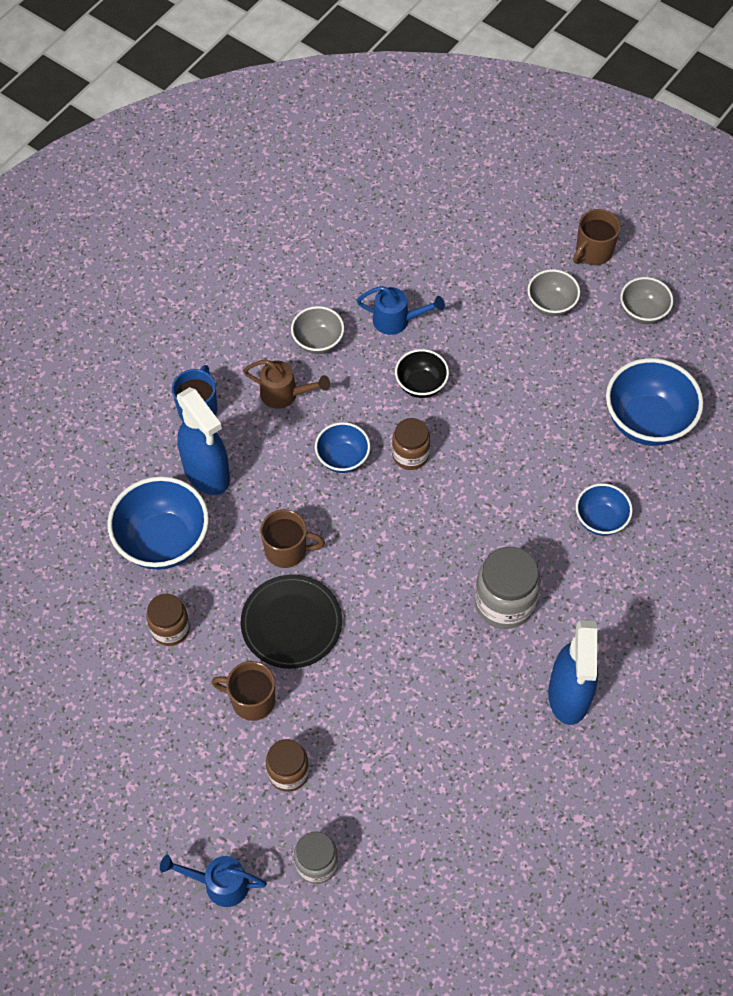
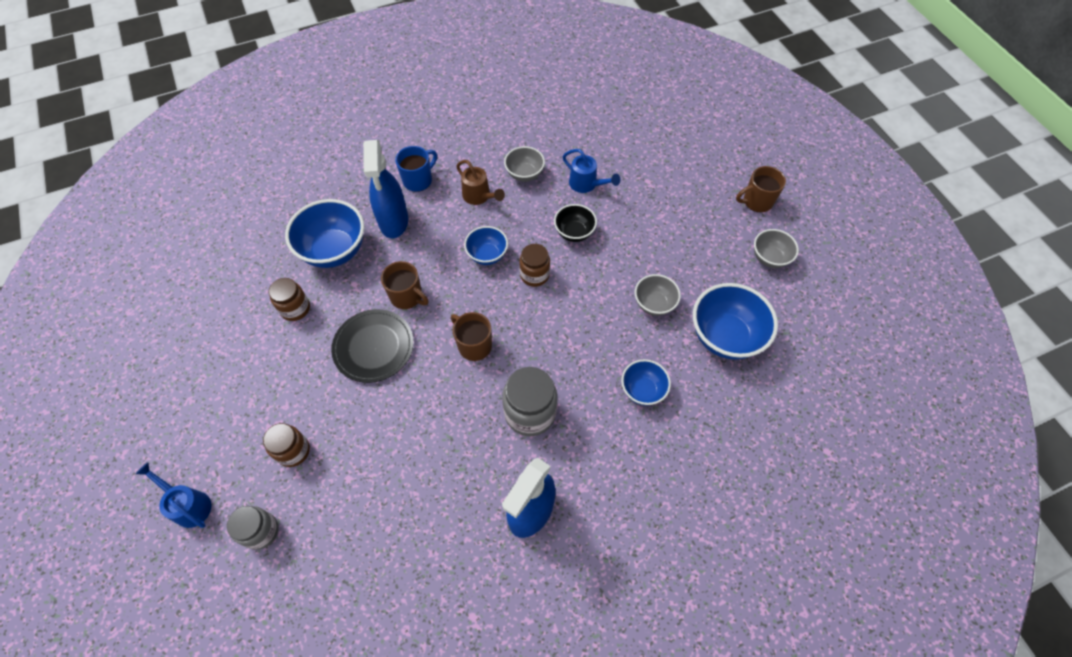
camera: 30 degrees right, 0 degrees up
(251, 700) = (308, 385): brown mug -> brown mug (474, 345)
(551, 305) = (703, 222): grey bowl -> grey bowl (654, 304)

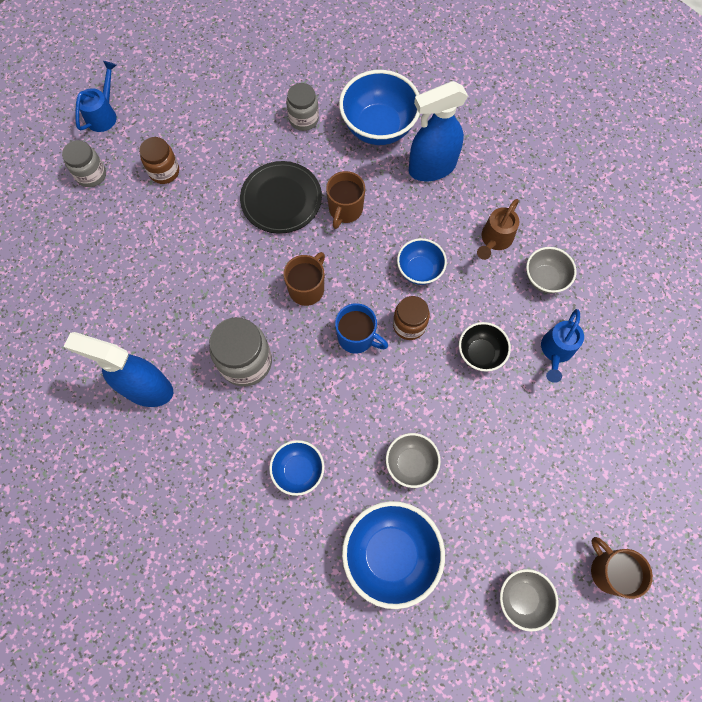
camera: 75 degrees right, 10 degrees up
(295, 309) = (303, 119): brown jar -> grey jar
(418, 180) = (494, 173): blue mug -> blue mug (357, 337)

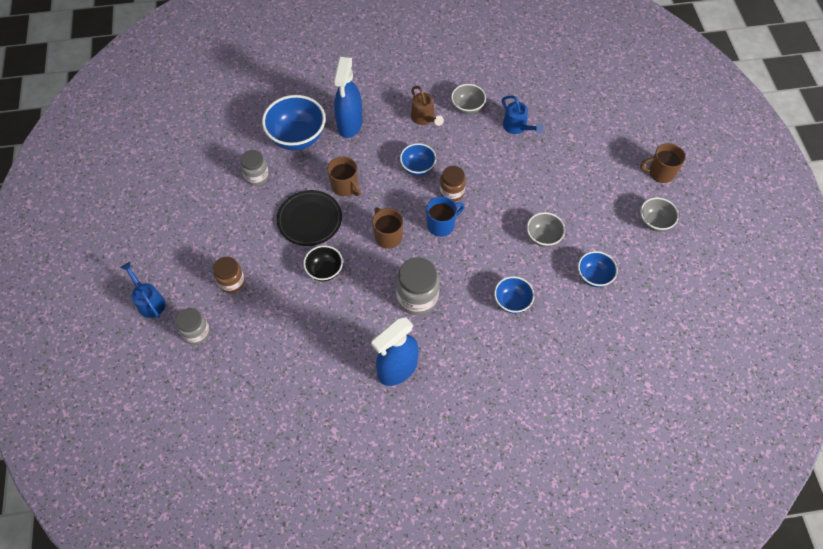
camera: 60 degrees left, 10 degrees down
(390, 554) = (593, 276): blue bowl -> blue bowl, size x0.57
(480, 353) = (494, 165): black bowl -> black bowl (324, 271)

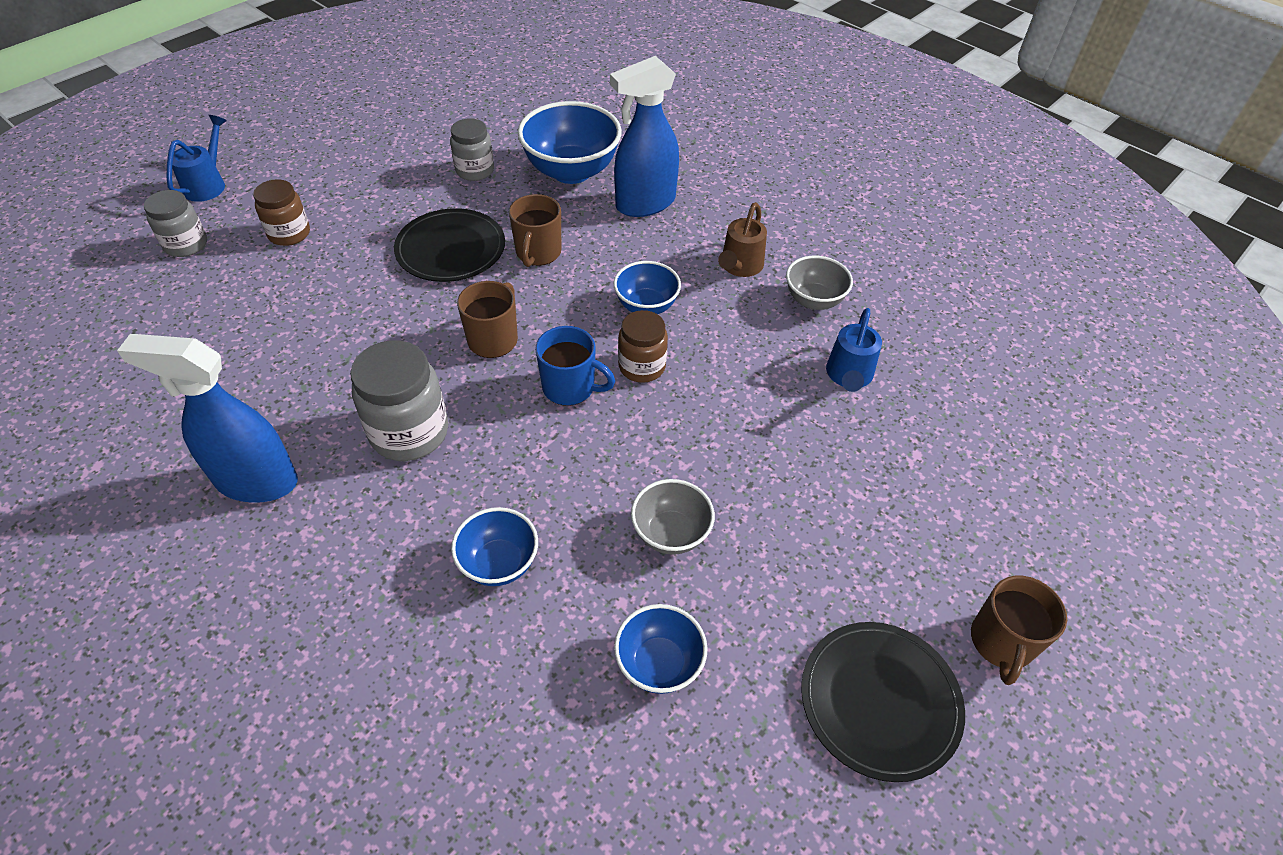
camera: 50 degrees right, 10 degrees down
(324, 271) = (377, 307): black bowl -> none
(654, 222) = (880, 701): grey bowl -> black plate
(660, 173) = (1001, 643): brown mug -> brown mug turned 120 degrees counterclockwise

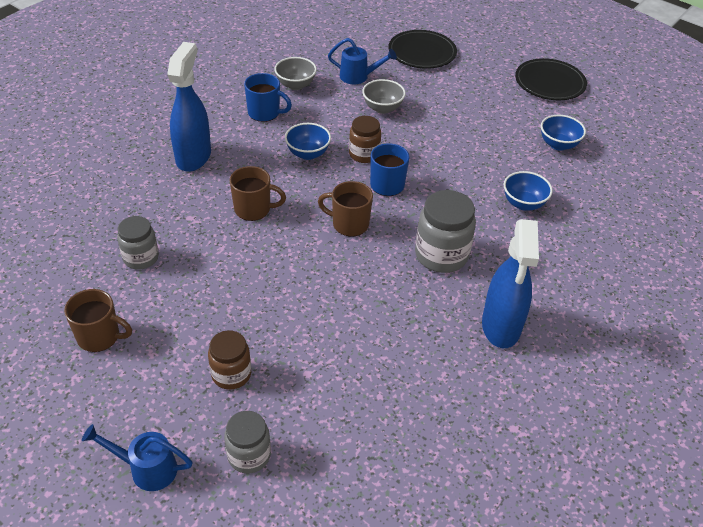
camera: 95 degrees left, 5 degrees down
(451, 249) = (250, 259): black plate -> black plate (422, 52)
(571, 171) = (147, 198): blue bowl -> none
(644, 204) = (193, 156): blue spray bottle -> blue spray bottle turned 135 degrees counterclockwise
(670, 533) = (484, 141): grey bowl -> grey bowl (382, 108)
(740, 266) = (265, 113): brown watering can -> blue mug
(1001, 643) = (509, 49): brown mug -> brown mug (100, 337)

